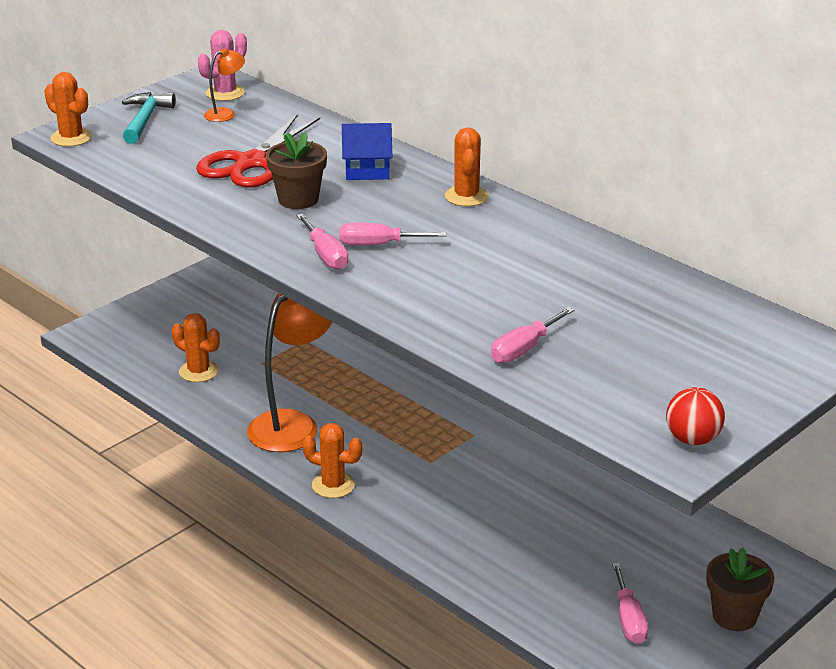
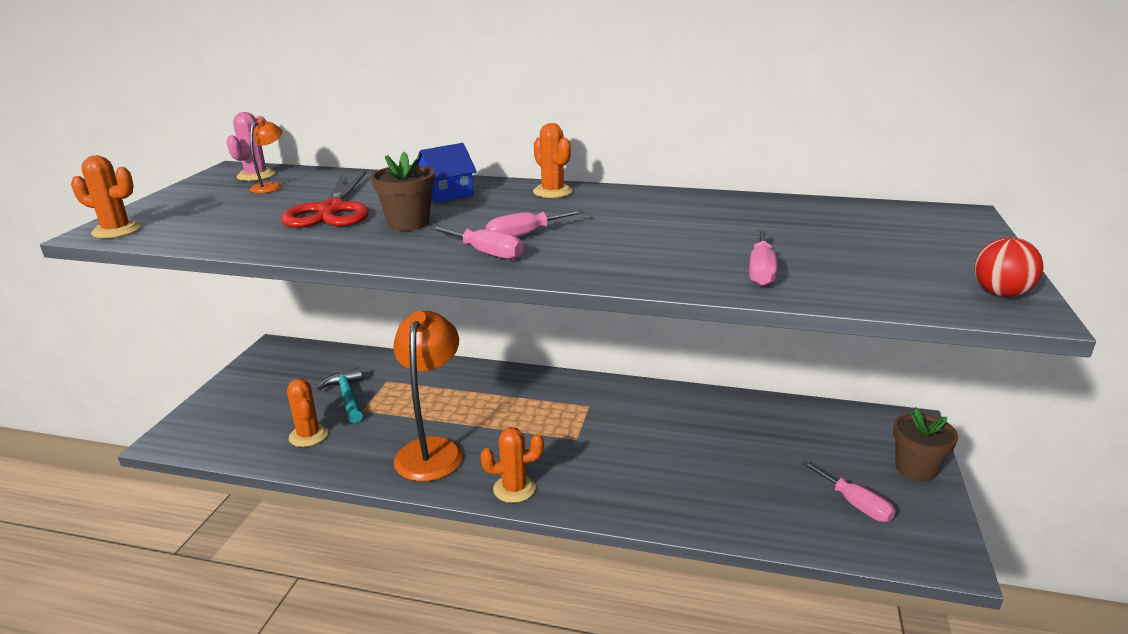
camera: 30 degrees left, 5 degrees down
(145, 119) = (190, 204): turquoise hammer -> turquoise hammer (347, 397)
(198, 371) = (308, 435): orange cactus -> orange cactus turned 60 degrees clockwise

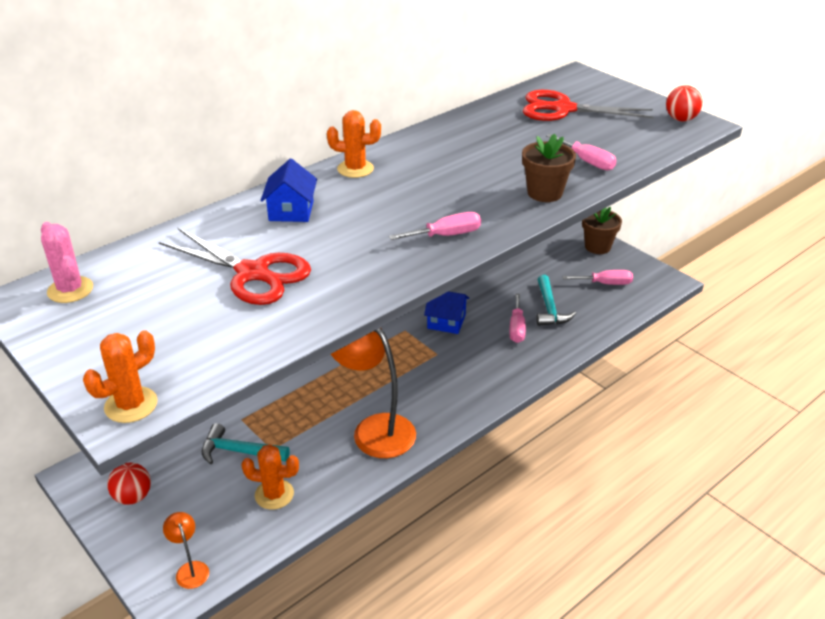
camera: 55 degrees left, 10 degrees up
(265, 377) = (133, 497): none -> red ball
(271, 186) = (126, 289): orange lamp -> orange lamp (190, 569)
(408, 223) = (339, 247): brown flower pot -> brown flower pot (544, 193)
(514, 489) = (463, 407): orange cactus -> none
(525, 235) = (431, 210): pink screwdriver -> pink screwdriver (517, 328)
(631, 423) = (446, 322): none -> blue house
(745, 480) = (549, 308): none -> turquoise hammer
(856, 229) = (562, 109): none -> red scissors

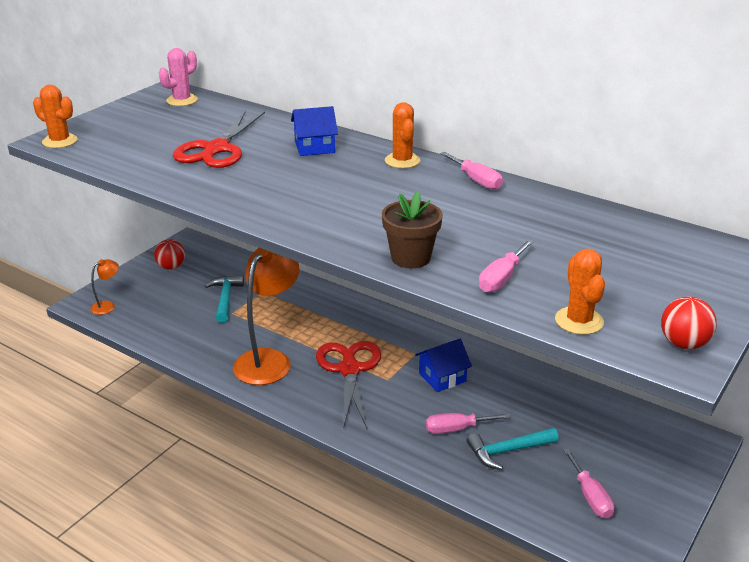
camera: 75 degrees right, 5 degrees down
(274, 494) = (182, 325): orange cactus -> orange cactus (579, 321)
(446, 235) = (302, 215): pink screwdriver -> pink screwdriver (476, 180)
(446, 322) = (442, 377): blue house -> blue house turned 60 degrees clockwise
(562, 109) = (630, 253): red scissors -> red scissors (349, 369)
(597, 247) = (672, 482): brown flower pot -> none

